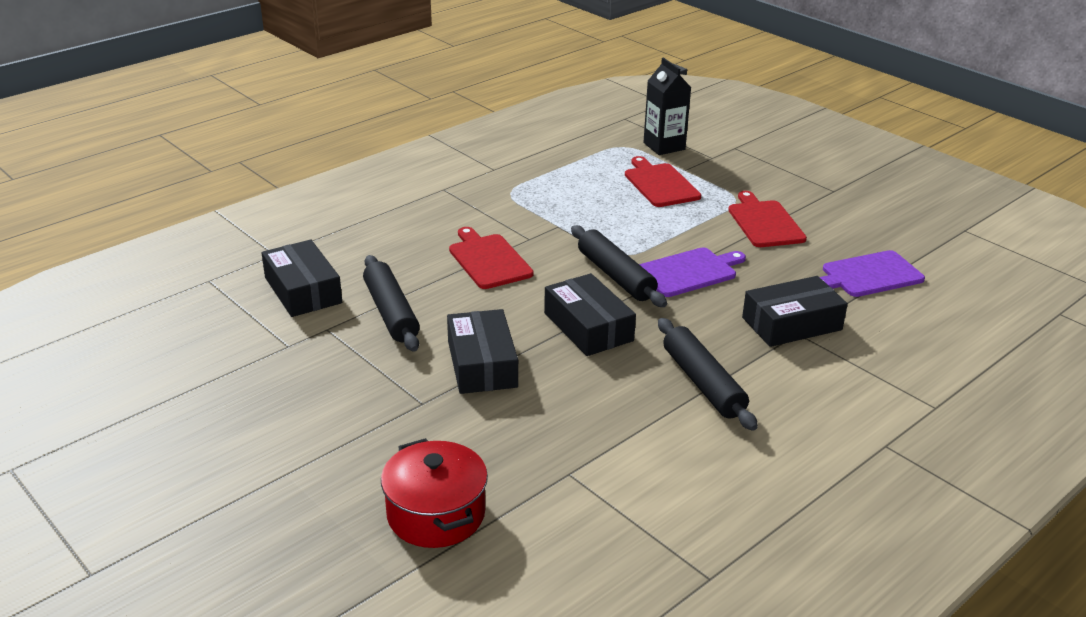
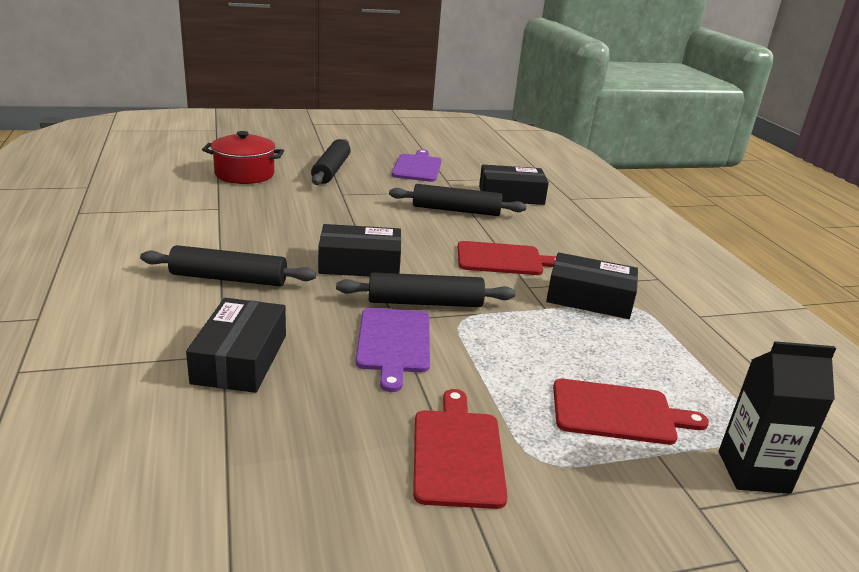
camera: 115 degrees right, 5 degrees down
(341, 446) = (331, 170): none -> black rolling pin
(482, 364) = (360, 218): black box -> black box (589, 298)
(764, 222) = (457, 453): red cutting board -> red cutting board turned 105 degrees counterclockwise
(868, 275) = (251, 473): purple cutting board -> purple cutting board (417, 167)

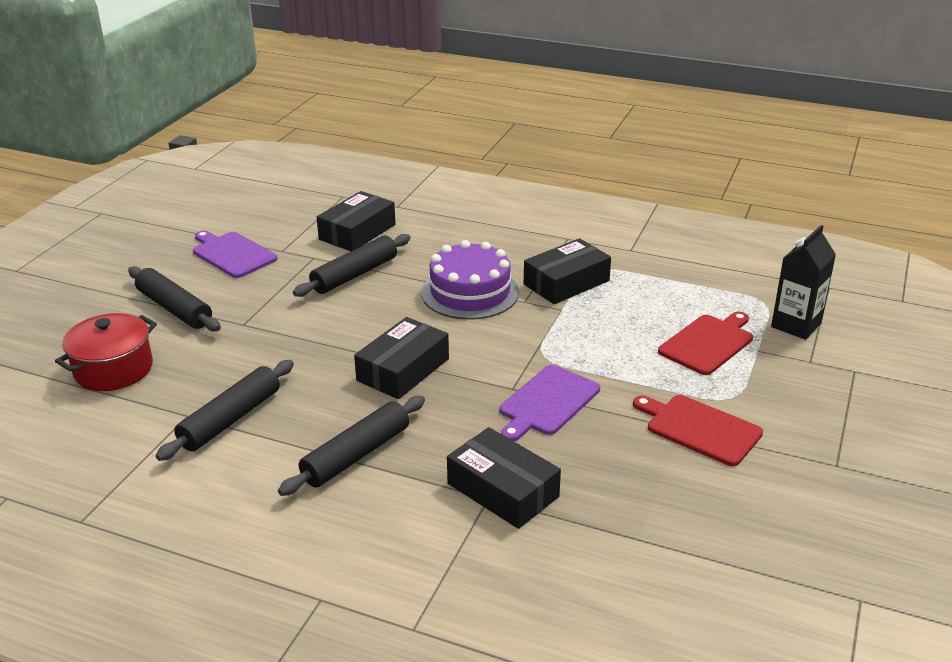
camera: 50 degrees left, 5 degrees up
(393, 343) = (547, 402): purple cutting board -> purple cutting board turned 90 degrees clockwise
(425, 302) = (501, 362): black rolling pin -> black rolling pin (230, 419)
(503, 259) = (470, 292): red cutting board -> purple cake

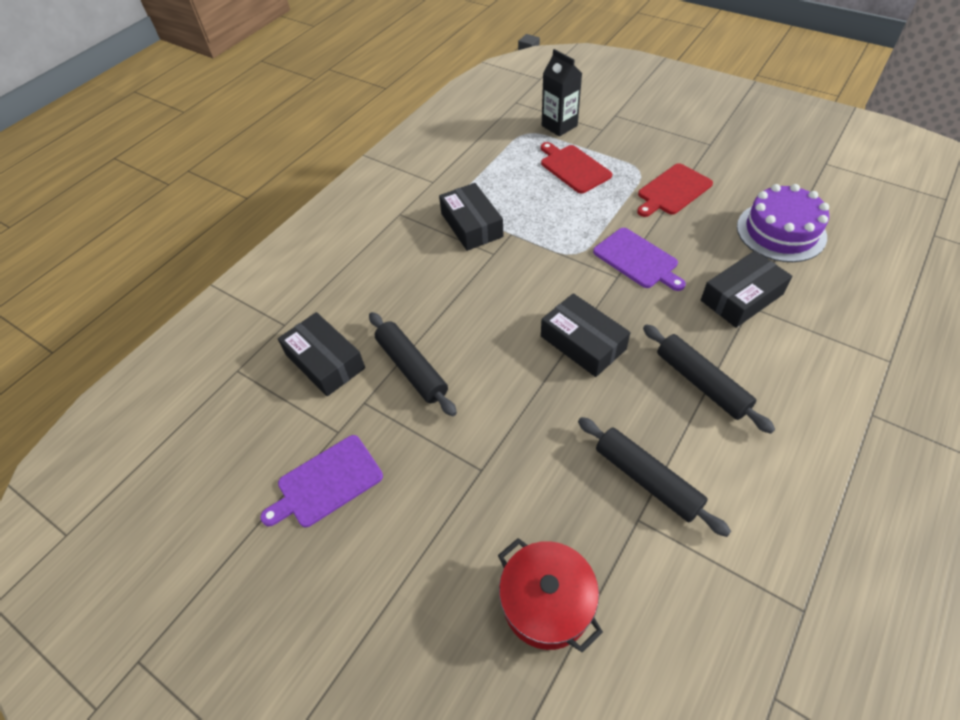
camera: 75 degrees left, 20 degrees up
(174, 308) = (431, 542): black rolling pin -> none
(470, 292) = (469, 286): purple cake -> purple cake (781, 231)

